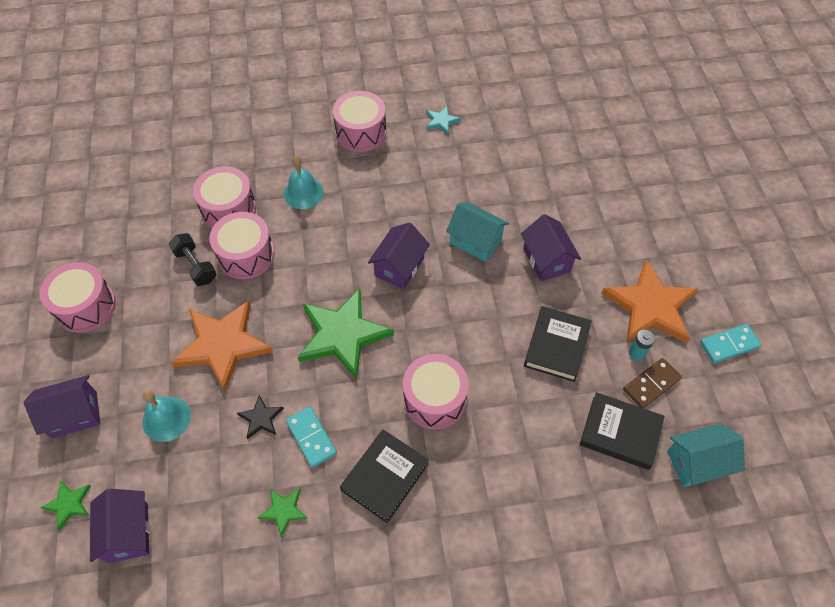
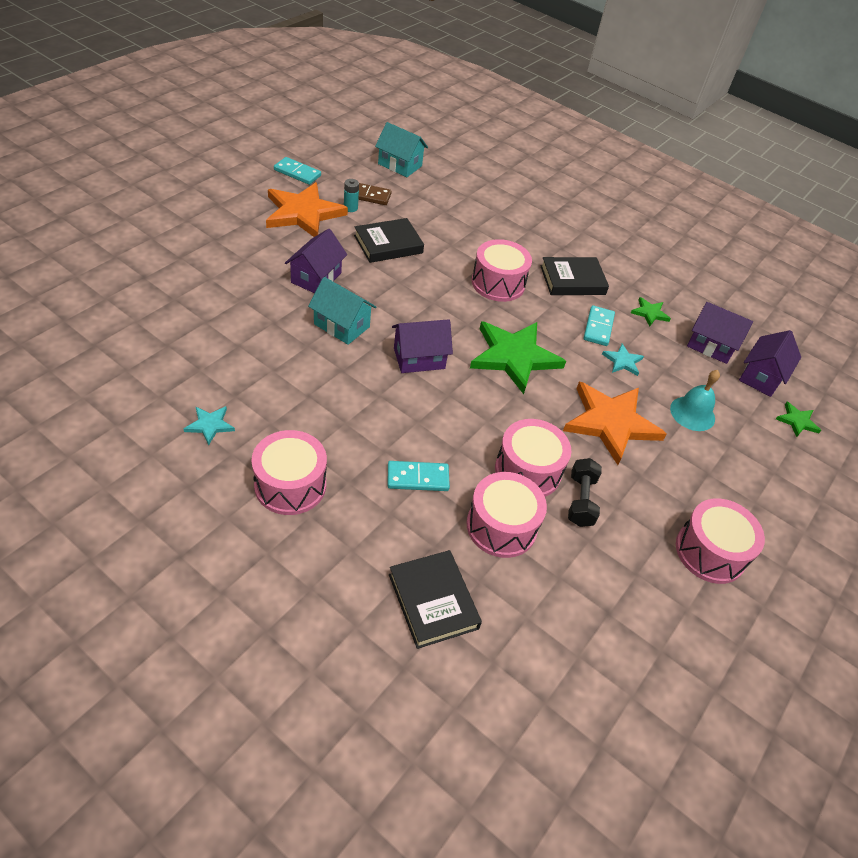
camera: 140 degrees left, 10 degrees down
(74, 414) = (766, 472): purple house -> purple house (710, 346)
(261, 418) = (622, 361): black star -> turquoise star
(303, 193) = (418, 478): turquoise bell -> turquoise domino
(475, 241) = (341, 325): turquoise house -> turquoise house turned 45 degrees counterclockwise
(620, 433) = (417, 197): black book -> black book (433, 601)

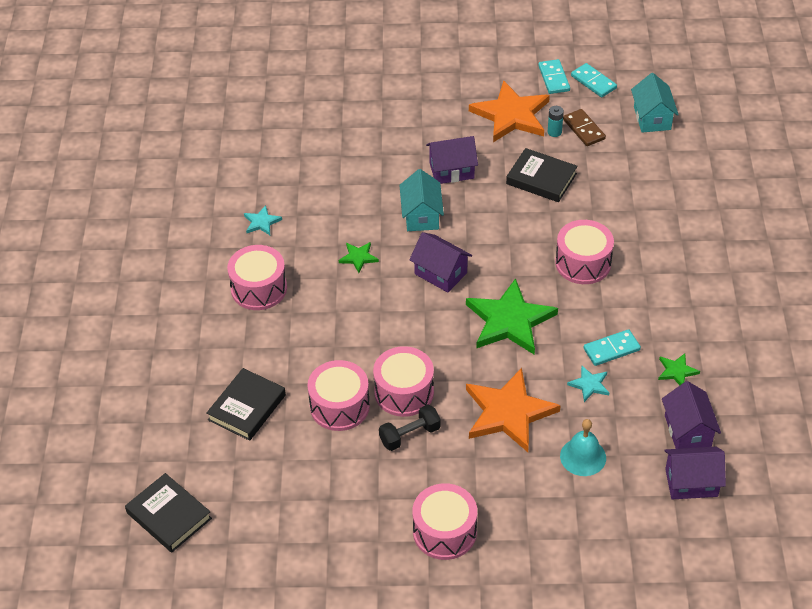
camera: 60 degrees right, 0 degrees up
(418, 478) = (332, 341): turquoise domino -> turquoise domino (593, 82)
(572, 280) = (651, 302): black book -> black book (169, 516)
(797, 421) = (662, 530): green star -> green star (358, 257)

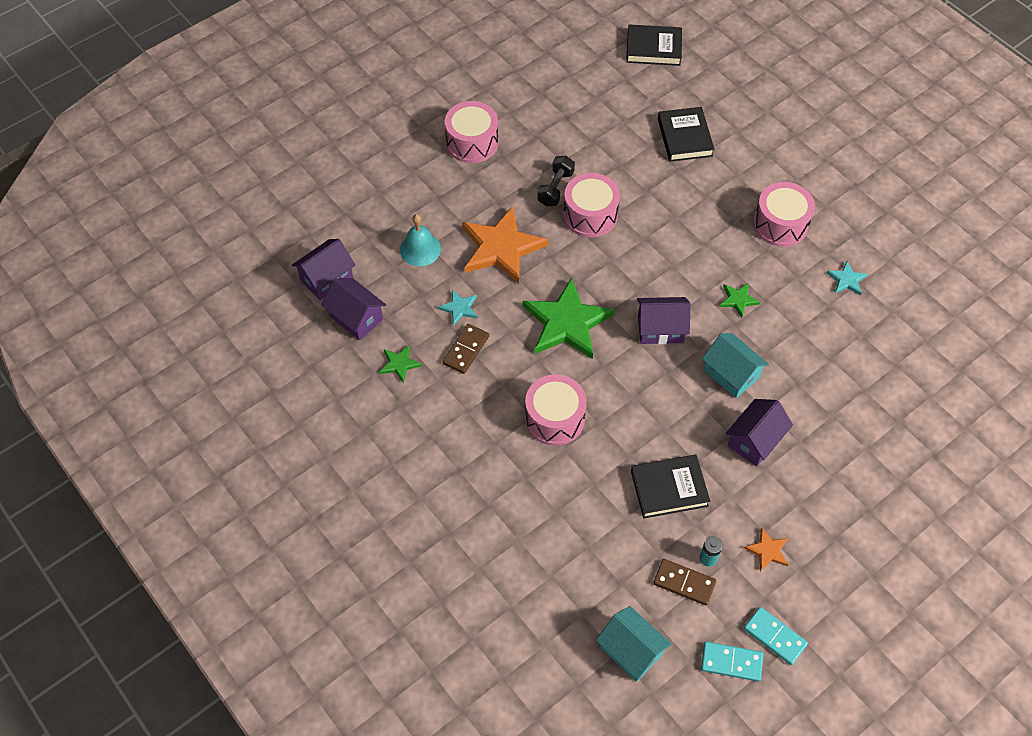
camera: 140 degrees right, 10 degrees up
(339, 406) = (624, 177): pink drum -> none
(511, 115) = (768, 550): orange star -> orange star, size x0.45
(611, 349) = (466, 350): turquoise domino -> brown domino

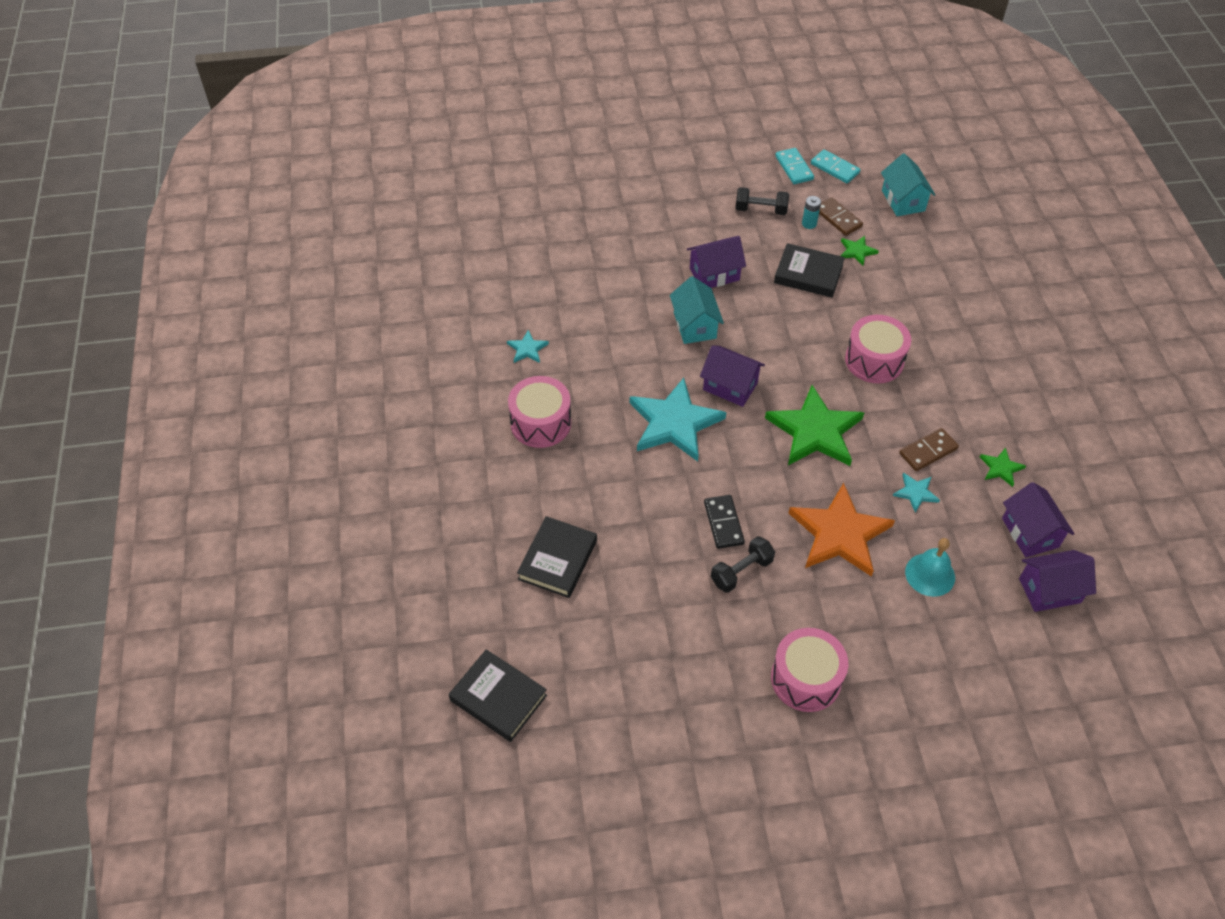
camera: 150 degrees left, 5 degrees down
(590, 215) = (723, 523): pink drum -> black domino
(681, 274) = (674, 423): none -> turquoise star
(738, 300) = (639, 378): green star -> green star (857, 251)
(768, 550) = (760, 210): orange star -> black dumbbell

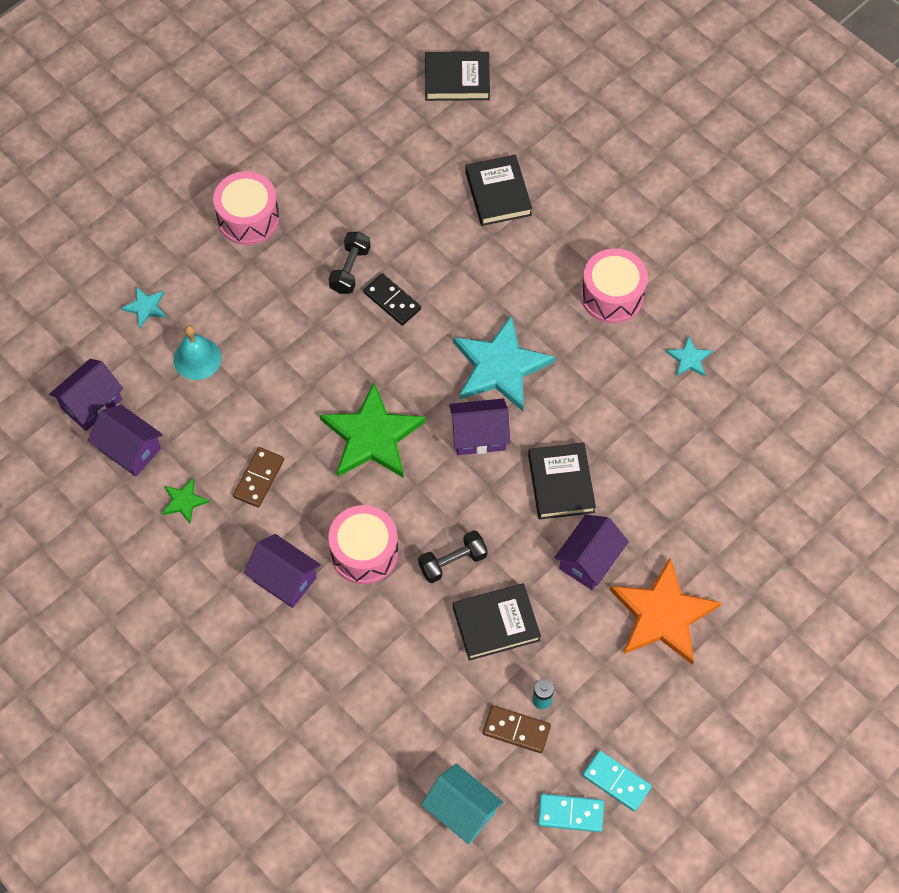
camera: 145 degrees right, 10 degrees up
(695, 325) = (561, 483): turquoise house -> black book
(760, 210) = (606, 686): black dumbbell -> black dumbbell (452, 562)
(839, 533) = (291, 349): orange star -> orange star (662, 615)
(857, 251) = (466, 692): green star -> none
(916, 493) = (248, 428): turquoise star -> turquoise star (145, 307)
(947, 375) = (284, 579): none -> purple house

